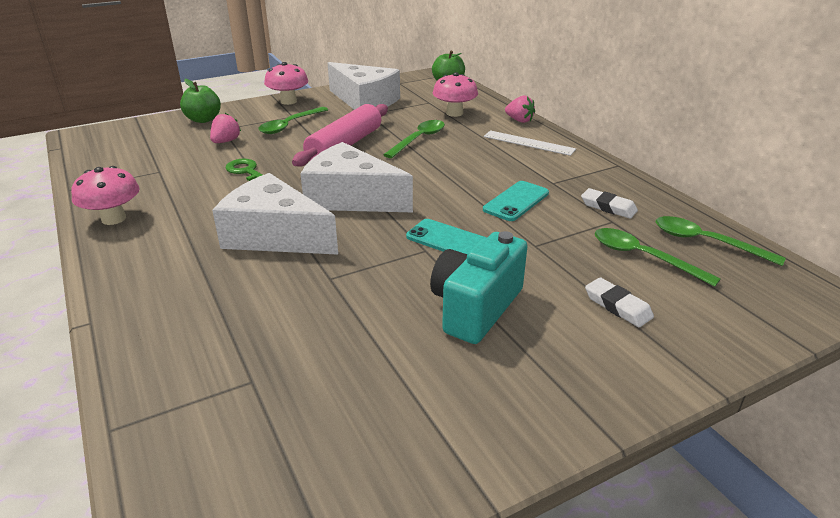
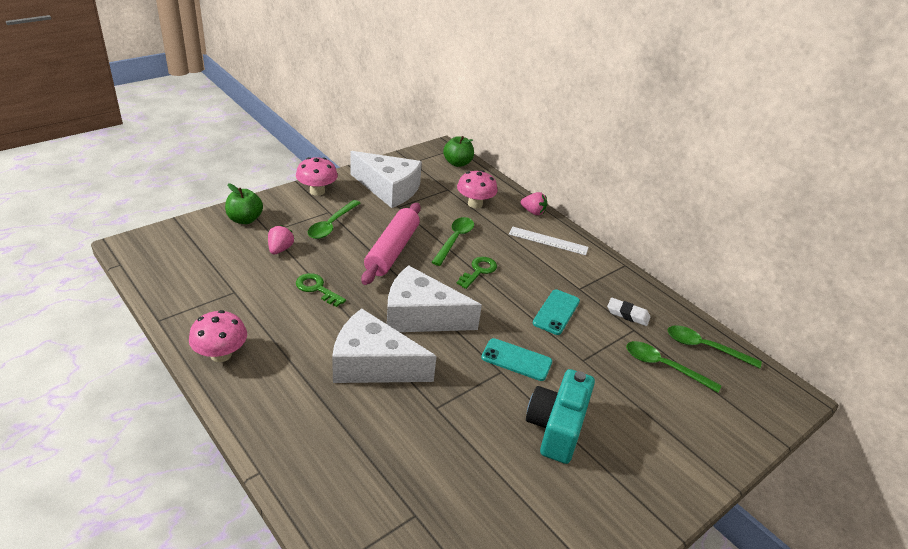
camera: 15 degrees left, 5 degrees up
(435, 164) = (478, 271): none -> green key
(617, 306) = (655, 417): white eraser -> none

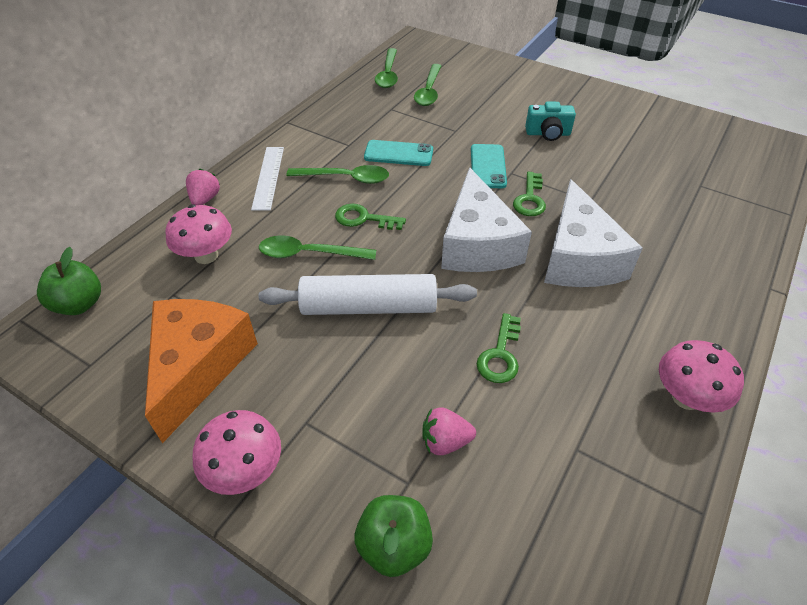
camera: 105 degrees left, 10 degrees up
(331, 225) = (343, 402): green spoon -> green spoon (345, 178)
(389, 189) = (198, 366): white cheese -> orange cheese
(392, 250) = (369, 307): pink rolling pin -> white rolling pin
(458, 368) = (530, 199): none -> green key
(556, 428) = (548, 134): turquoise camera -> turquoise camera, size x0.62
(627, 314) = (370, 113): white eraser -> none

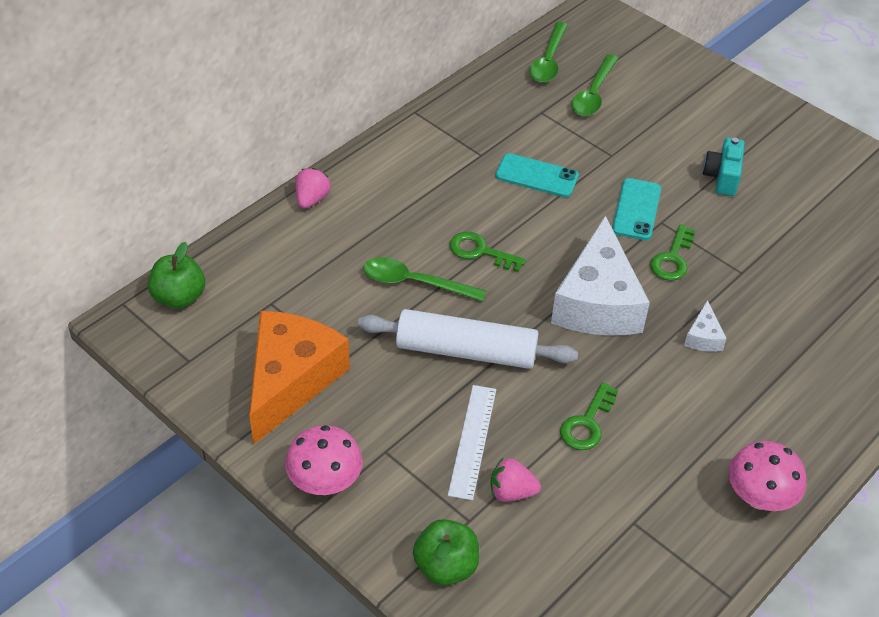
camera: 10 degrees right, 0 degrees up
(206, 255) = (307, 266): pink mushroom -> none
(268, 177) = (383, 183): white ruler -> white ruler (472, 441)
(345, 178) = (469, 198): green spoon -> none
(548, 134) = (722, 177): turquoise camera -> turquoise camera turned 90 degrees clockwise
(578, 257) = (703, 337): white cheese -> white cheese, size x0.42

